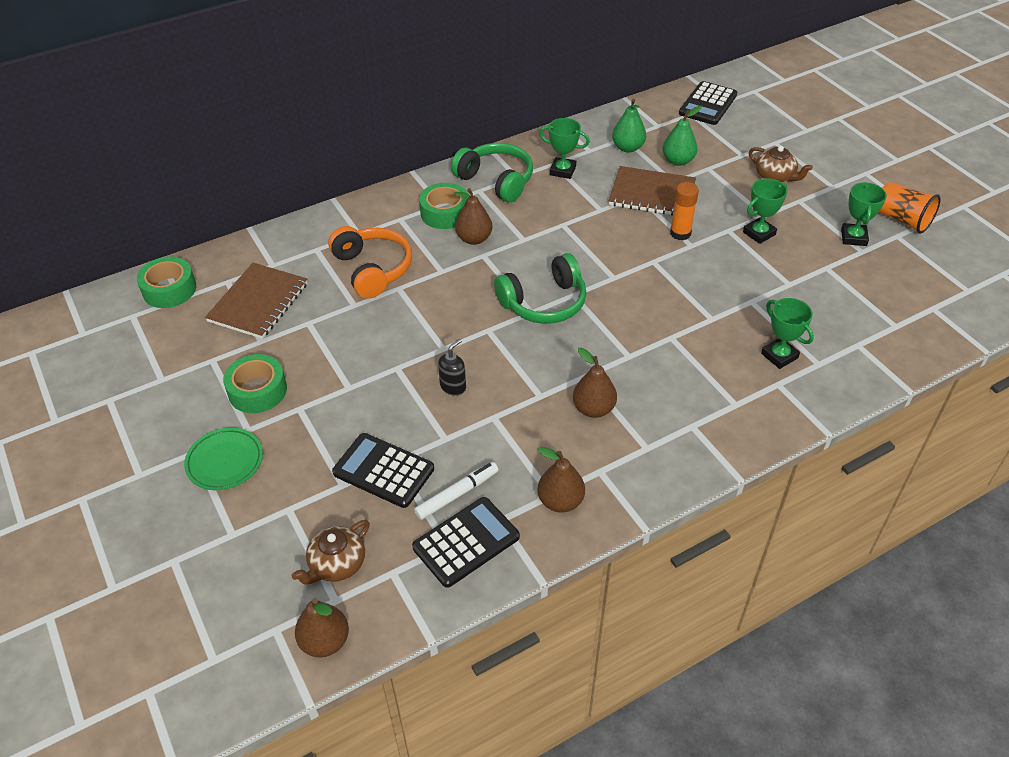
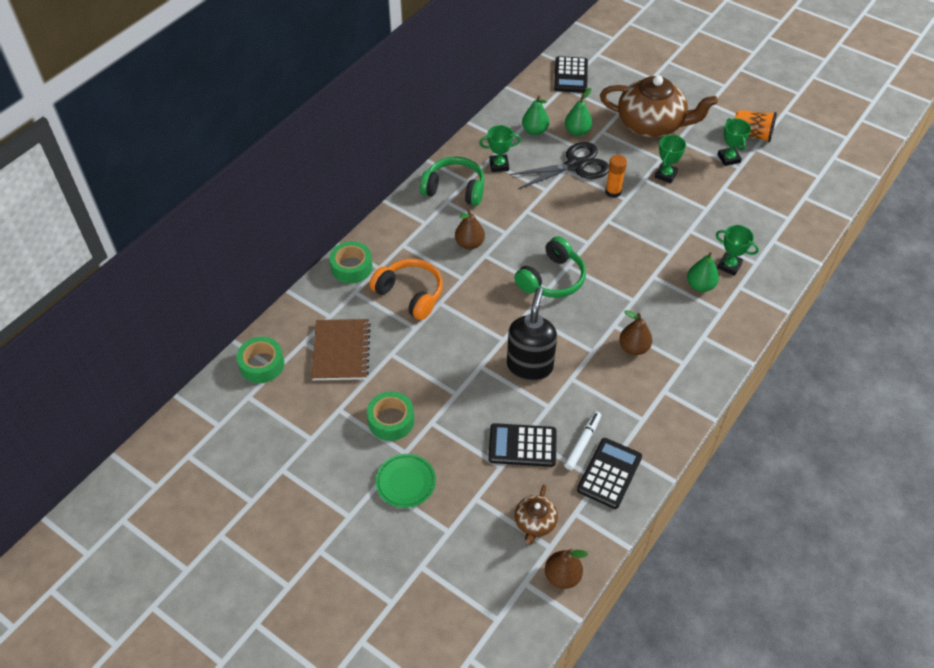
camera: 25 degrees left, 5 degrees up
(445, 213) = (433, 229): green tape -> green tape (351, 267)
(453, 387) = (529, 366): black soap dispenser -> black soap dispenser, size x2.17
(560, 501) = (651, 421): brown pear -> none
(652, 194) = (575, 165): brown notebook -> black scissors
(726, 366) = (700, 285): none -> green pear
(775, 177) = (651, 124): brown teapot -> brown teapot, size x2.14

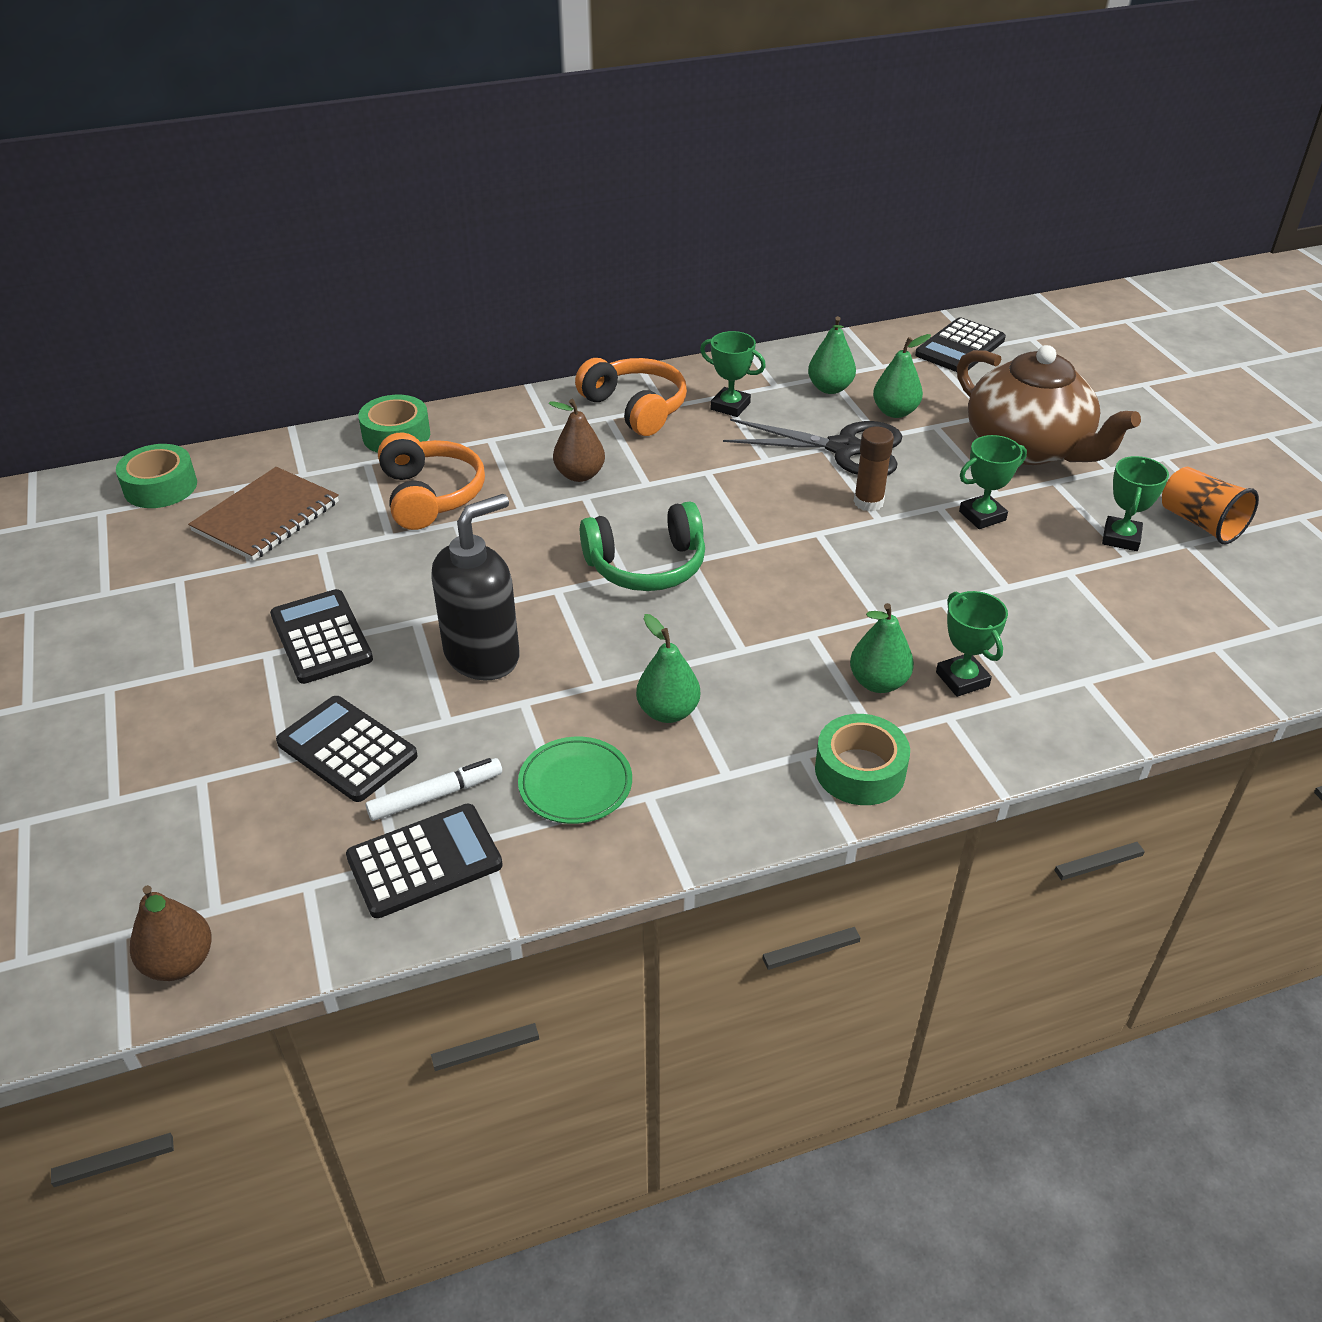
camera: 35 degrees right, 10 degrees down
(391, 420) = (221, 624): green tape -> green tape (860, 770)
(405, 482) = (143, 706): green plate -> green plate (575, 784)
(447, 399) = (321, 637): none -> black calculator
(454, 189) = (635, 408): green headphones -> orange headphones
(535, 523) = (236, 861): brown teapot -> none
(613, 192) = (868, 502): orange glue stick -> brown glue stick
(633, 348) = (668, 711): brown pear -> green pear

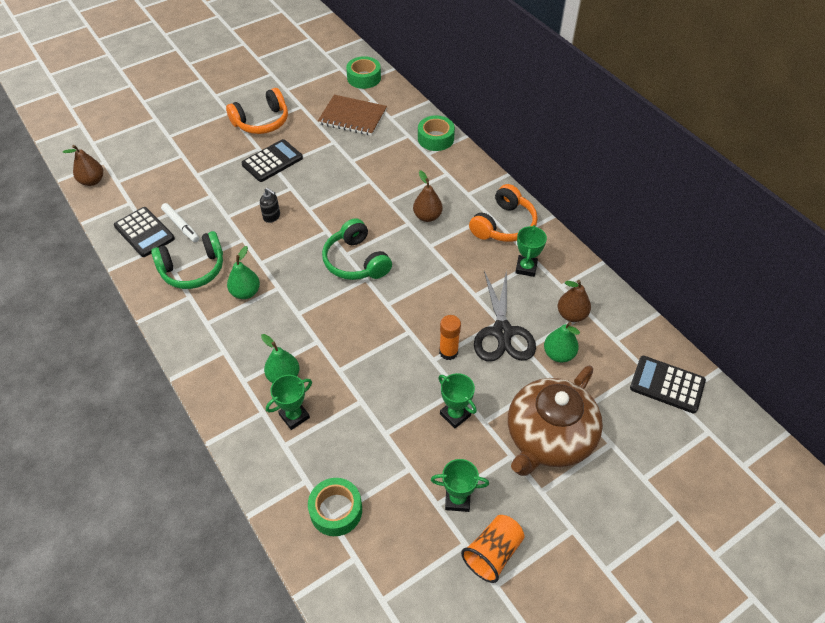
camera: 75 degrees right, 10 degrees up
(347, 749) = (204, 191): black calculator -> none
(430, 495) = (388, 165): orange headphones -> orange headphones (262, 122)
(483, 655) = (272, 217): black soap dispenser -> black soap dispenser, size x0.46
(575, 784) = (193, 269): green plate -> green headphones
(830, 388) = (571, 315): green pear -> brown pear
(860, 770) = (216, 376): green tape -> green tape (336, 510)
(868, 502) = (448, 352): brown glue stick -> orange glue stick

